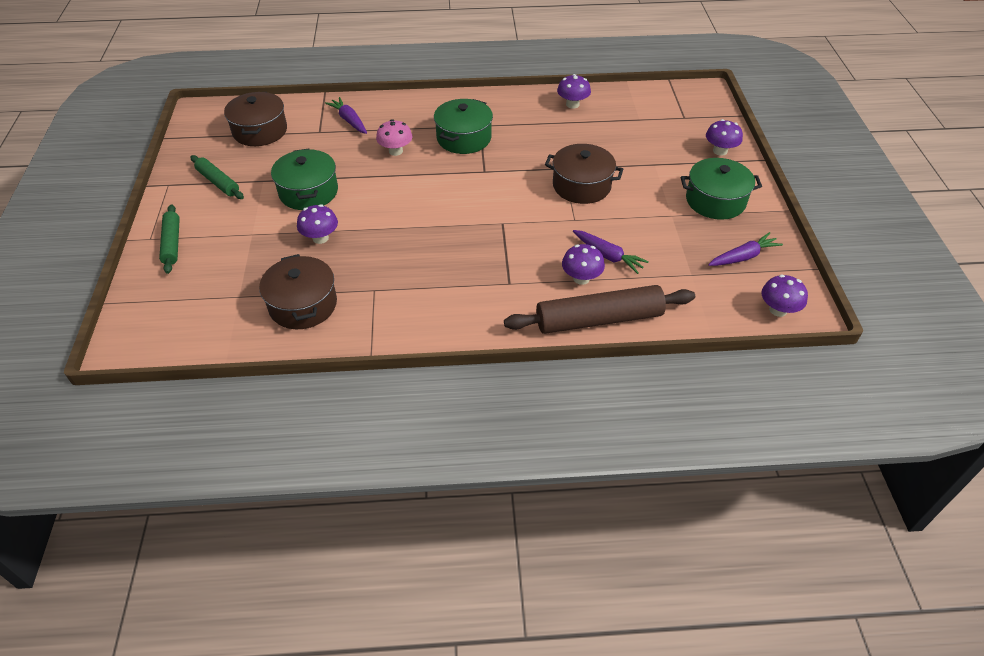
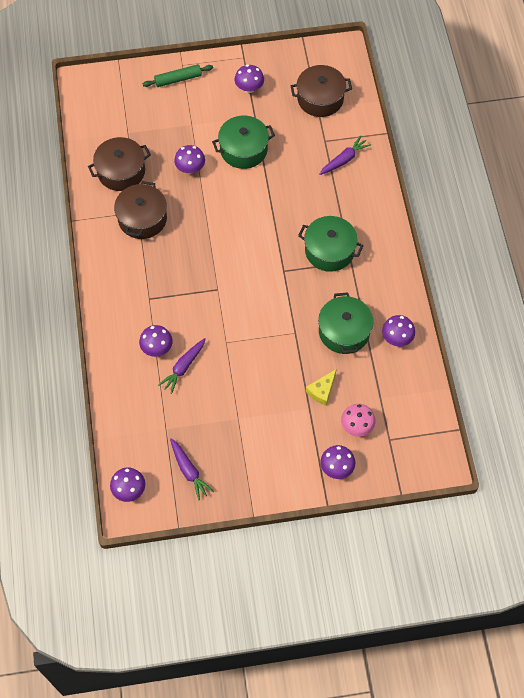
camera: 85 degrees right, 15 degrees up
(218, 182) = (249, 88): green rolling pin -> purple mushroom
(395, 151) = (304, 201): pink mushroom -> pink mushroom (357, 426)
(581, 186) = (271, 347): brown pot -> brown pot (142, 219)
(599, 319) = (114, 360): brown rolling pin -> none
(633, 154) = (322, 390): none -> yellow cheese
(715, 200) = (261, 456): green pot -> green pot (344, 331)

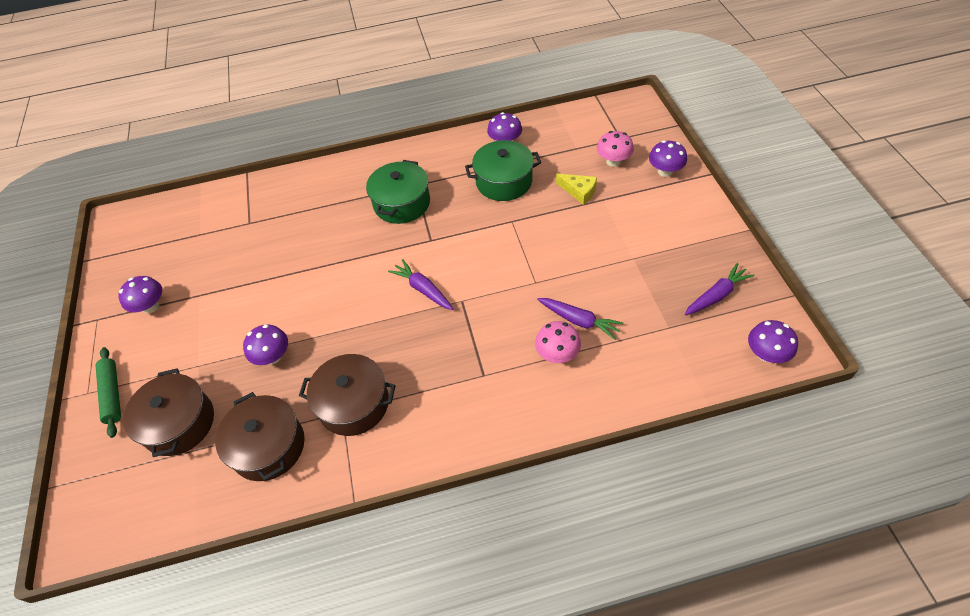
camera: 90 degrees left, 10 degrees down
(157, 348) = (557, 354): purple mushroom -> pink mushroom
(243, 149) = (250, 300): green pot -> none
(320, 99) = (186, 233): brown pot -> brown pot (179, 423)
(344, 159) = (278, 203): purple carrot -> purple carrot (423, 289)

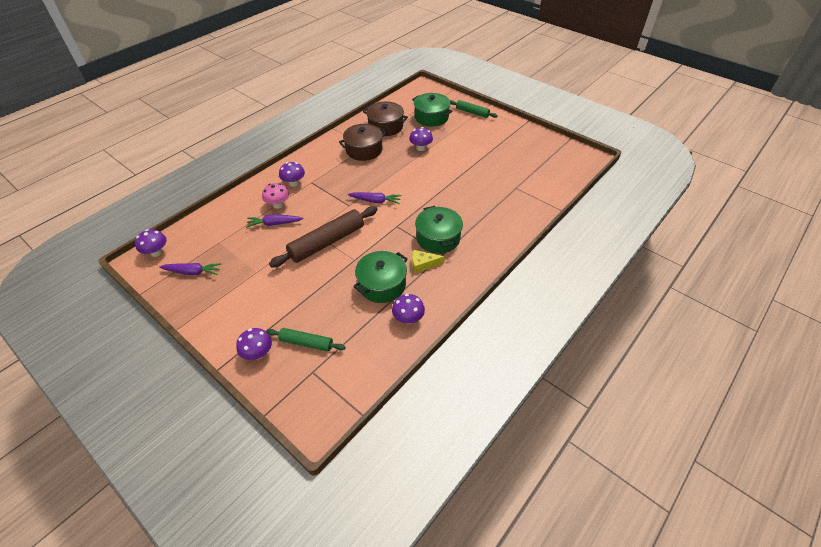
camera: 140 degrees right, 5 degrees down
(151, 306) = (506, 138): purple mushroom -> purple mushroom (294, 183)
(179, 423) = (431, 117): brown pot -> green pot
(527, 258) = (327, 242): none -> brown rolling pin
(579, 191) = (320, 302): yellow cheese -> yellow cheese (423, 264)
(613, 161) = (306, 343): pink mushroom -> green rolling pin
(716, 295) = (193, 272): purple carrot -> purple carrot turned 105 degrees counterclockwise

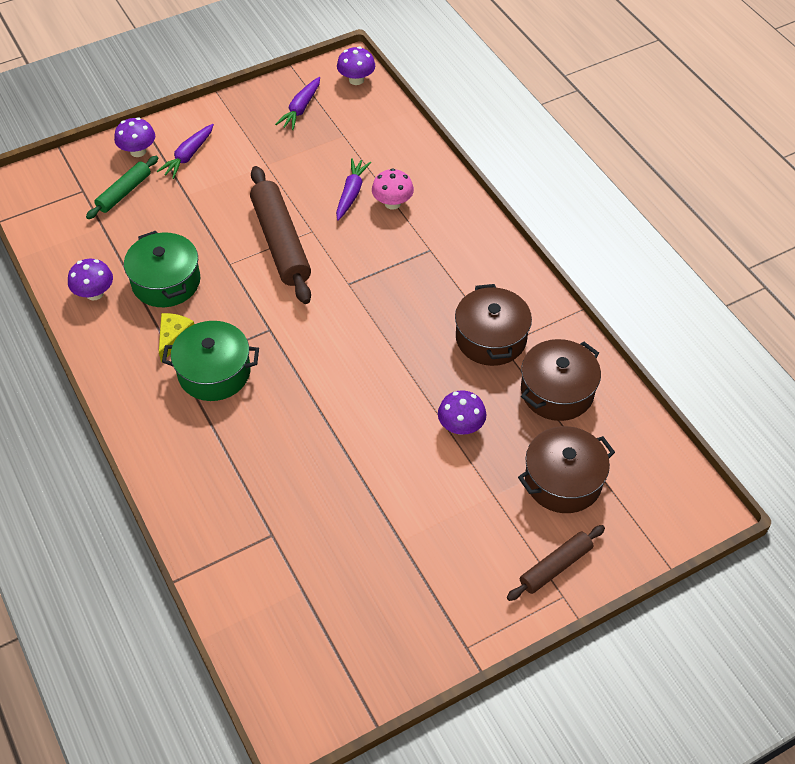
camera: 110 degrees right, 5 degrees up
(294, 183) = (437, 229): purple mushroom -> none
(375, 201) = (341, 319): purple carrot -> purple carrot (188, 156)
(431, 117) = (563, 481): green pot -> brown pot
(472, 112) = (555, 567): green rolling pin -> brown rolling pin

